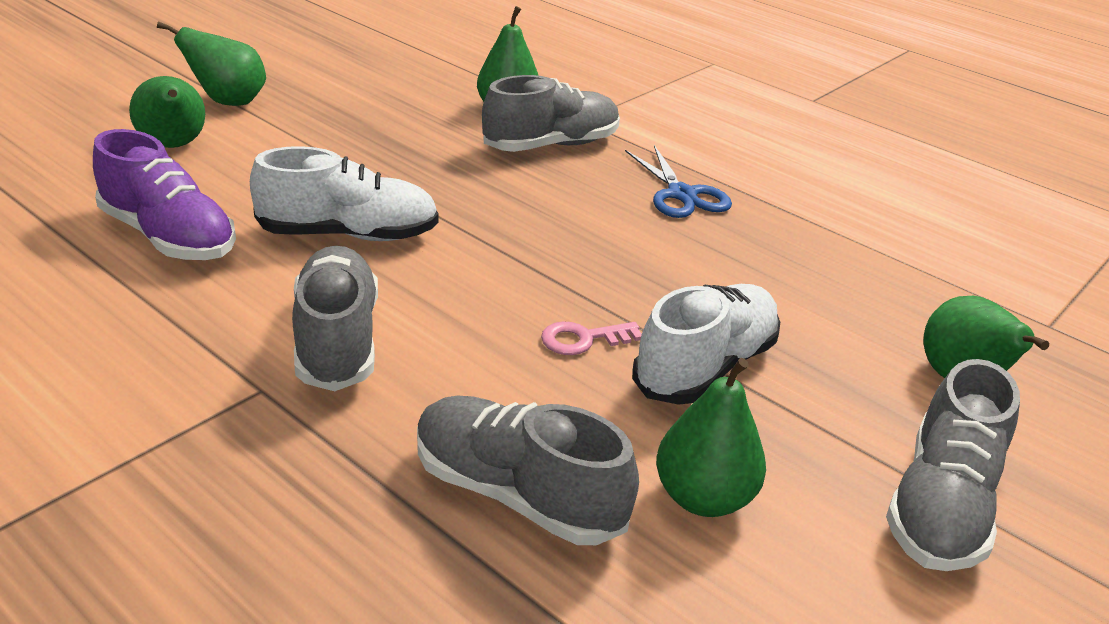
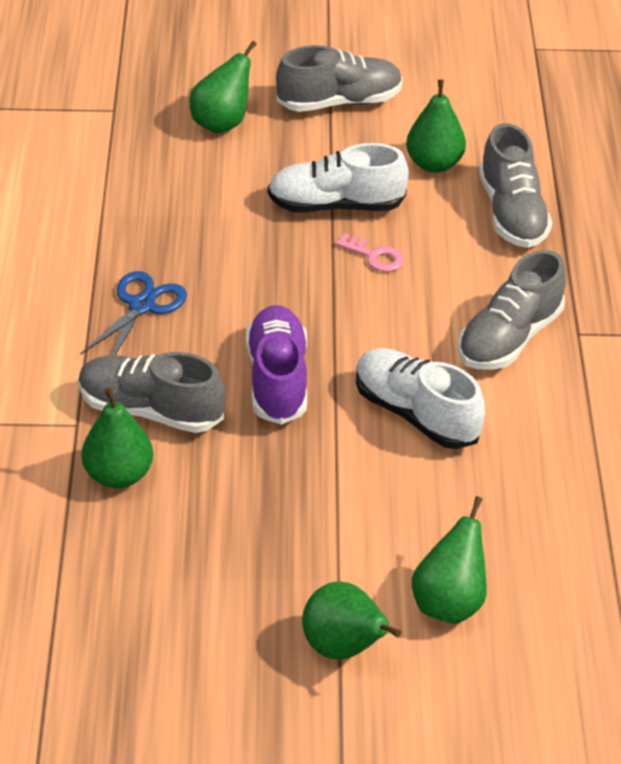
camera: 130 degrees left, 10 degrees up
(169, 237) = (537, 487): purple shoe -> purple shoe (277, 379)

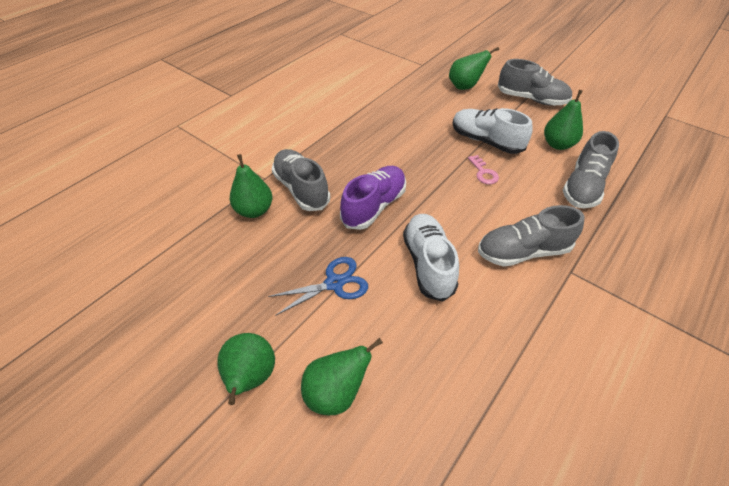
camera: 40 degrees right, 5 degrees up
(141, 306) = (348, 143): blue scissors -> blue scissors (334, 283)

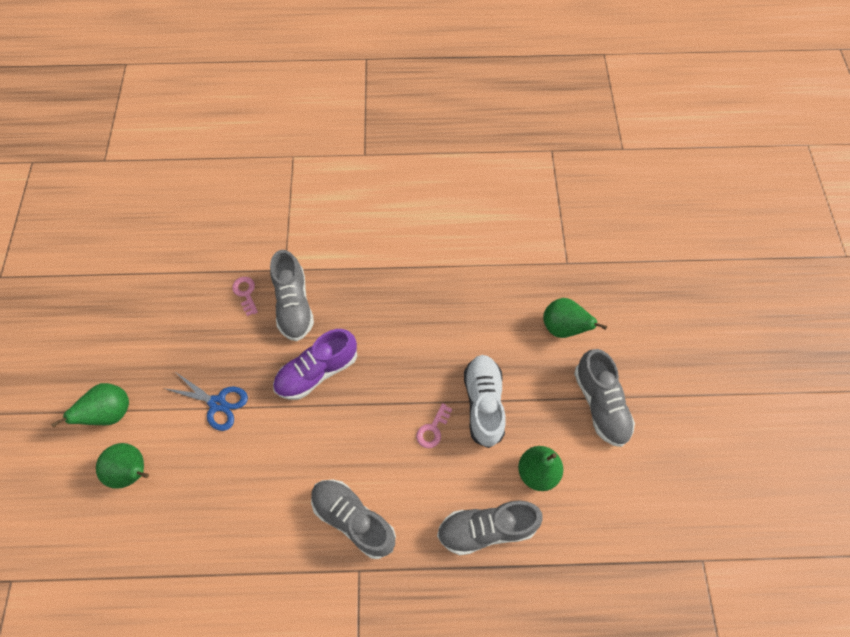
camera: 50 degrees right, 15 degrees up
(254, 210) = (246, 293): green pear -> pink key
(301, 189) = (294, 305): grey shoe -> grey shoe turned 150 degrees clockwise
(374, 206) = (317, 372): purple shoe -> purple shoe turned 150 degrees clockwise
(428, 263) = (285, 455): white shoe -> none

